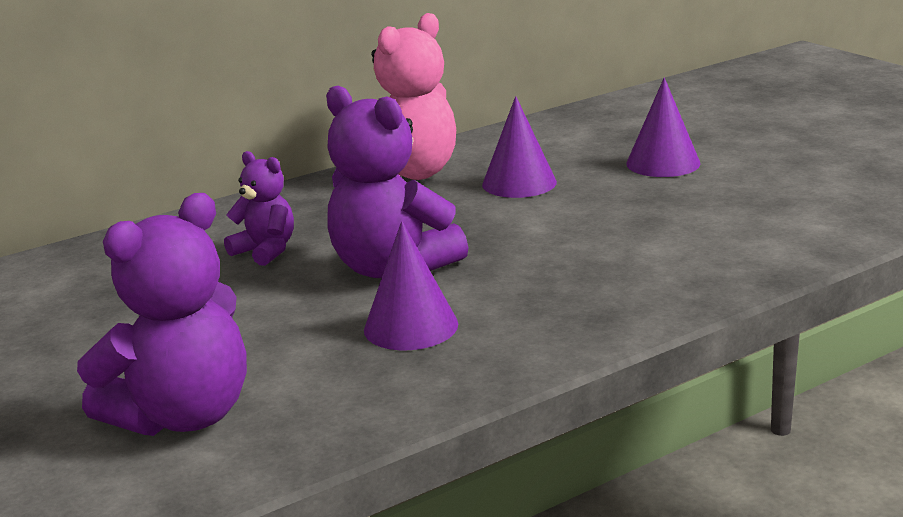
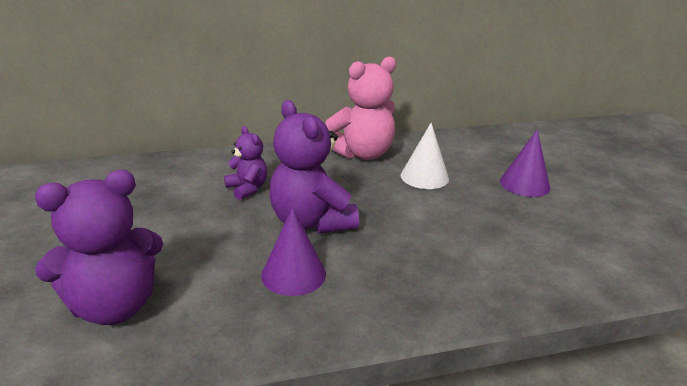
camera: 15 degrees right, 5 degrees up
(519, 183) = (424, 177): purple cone -> white cone

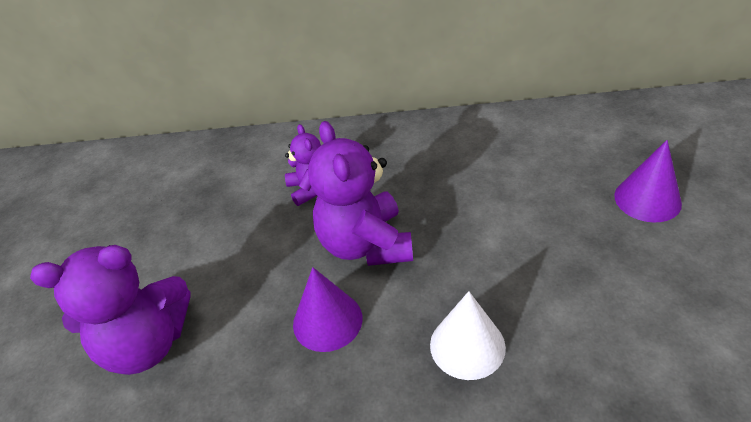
camera: 20 degrees right, 15 degrees up
(362, 154) = (453, 138): pink teddy bear -> none
(424, 177) = (518, 180): white cone -> white cone (467, 345)

